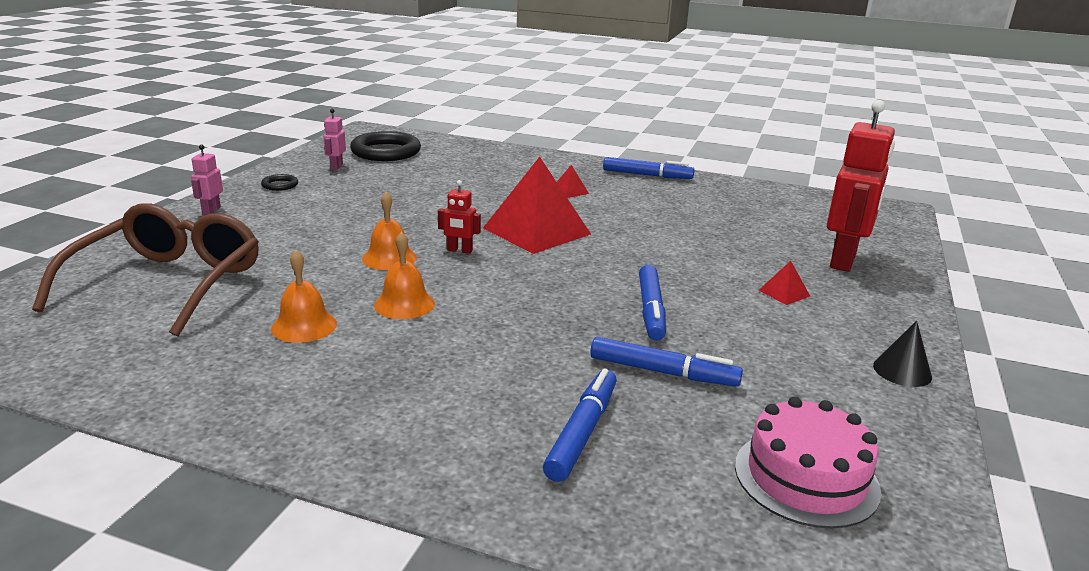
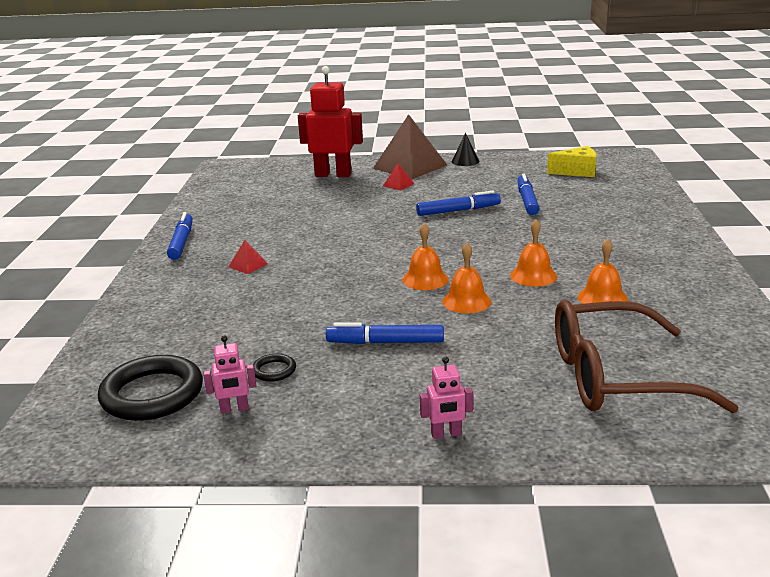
camera: 105 degrees left, 0 degrees up
(280, 185) = (330, 423): black ring -> black ring (274, 370)
(459, 250) = (425, 279): red robot -> orange bell
(536, 231) = (358, 261): red pyramid -> none
(582, 432) = (602, 208): blue marker -> blue marker (385, 342)
(806, 477) = (577, 172): pink cake -> yellow cheese
(875, 317) = (410, 166): none -> brown pyramid

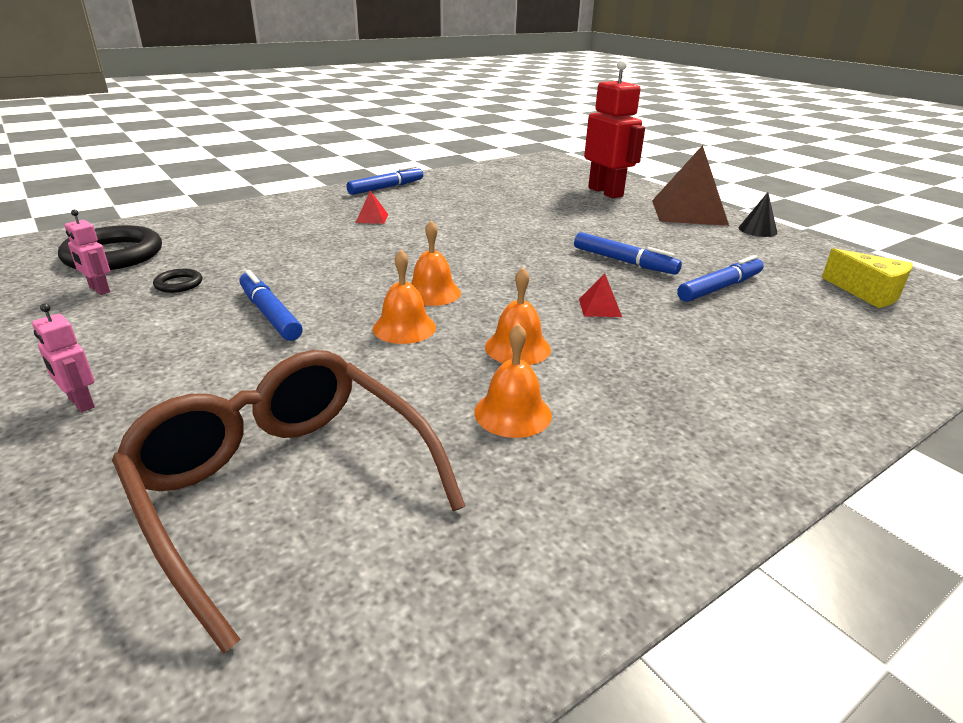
camera: 50 degrees right, 5 degrees up
(398, 185) = (635, 220): red pyramid -> red pyramid (600, 308)

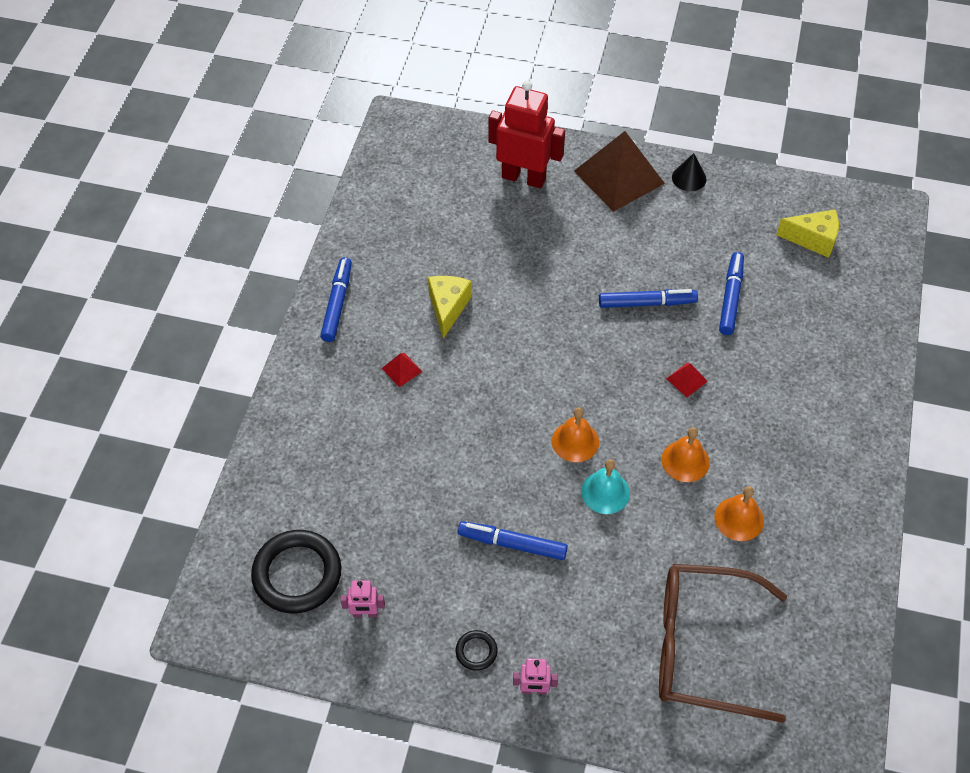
camera: 40 degrees left, 25 degrees up
(179, 284) = (405, 564): black ring -> black ring (476, 651)
(404, 327) = (605, 492): orange bell -> turquoise bell
(454, 211) = (448, 308): none -> yellow cheese

